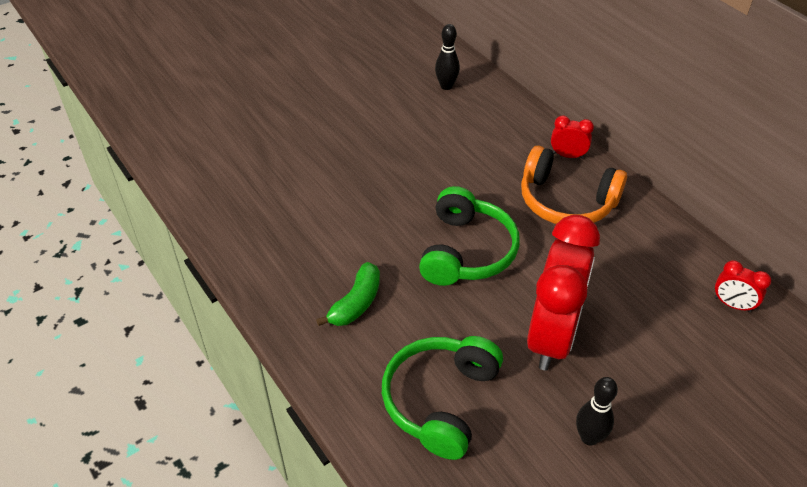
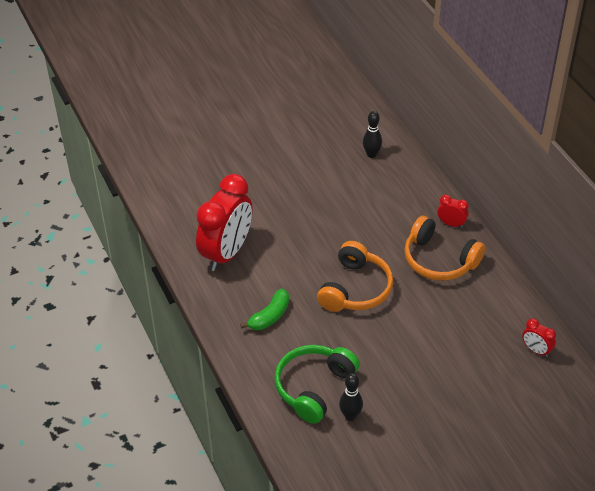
camera: 10 degrees right, 0 degrees up
(467, 251) = (355, 289): green headphones -> orange headphones
(552, 336) = (400, 356): red clock -> red clock (227, 253)
(589, 437) = (406, 423): black bowling pin -> black bowling pin (350, 415)

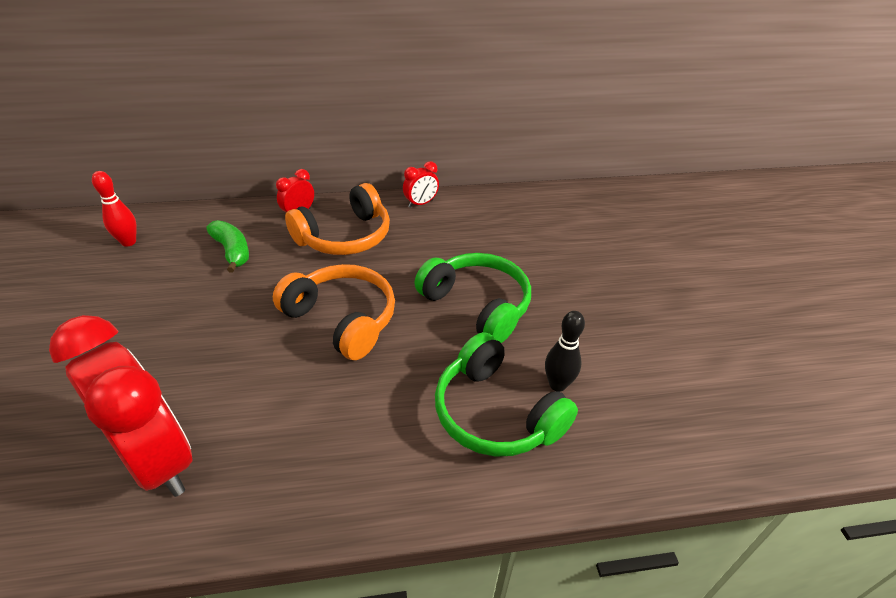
camera: 75 degrees left, 5 degrees down
(270, 316) = (334, 433): green banana -> green banana (232, 251)
(371, 154) = (128, 242): black bowling pin -> red bowling pin
(404, 357) = (477, 305): none -> green headphones
(536, 350) = (507, 208): red clock -> red clock (421, 203)

